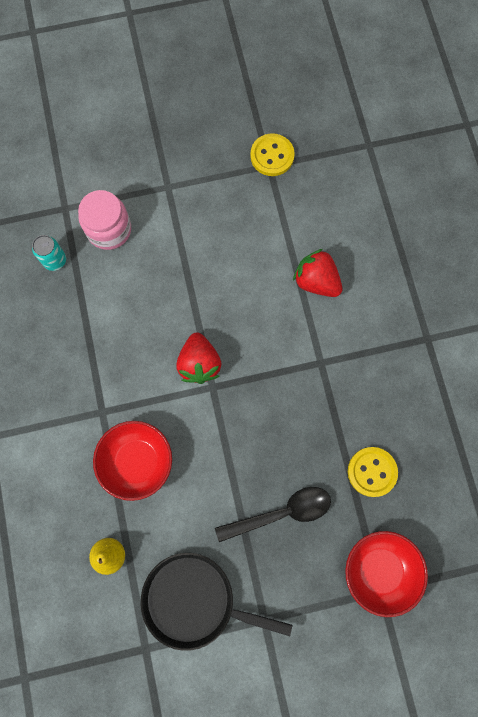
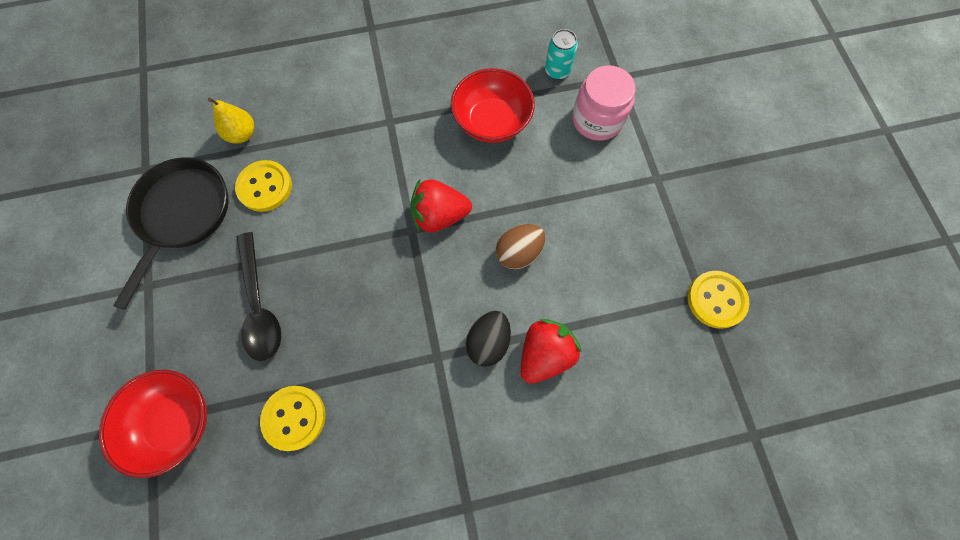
camera: 90 degrees right, 5 degrees down
(137, 461) = (334, 156): red bowl -> red bowl (491, 121)
(168, 523) = (265, 187): none -> yellow button
(233, 299) = (518, 252): none -> brown egg
(308, 323) = (488, 342): none -> black egg

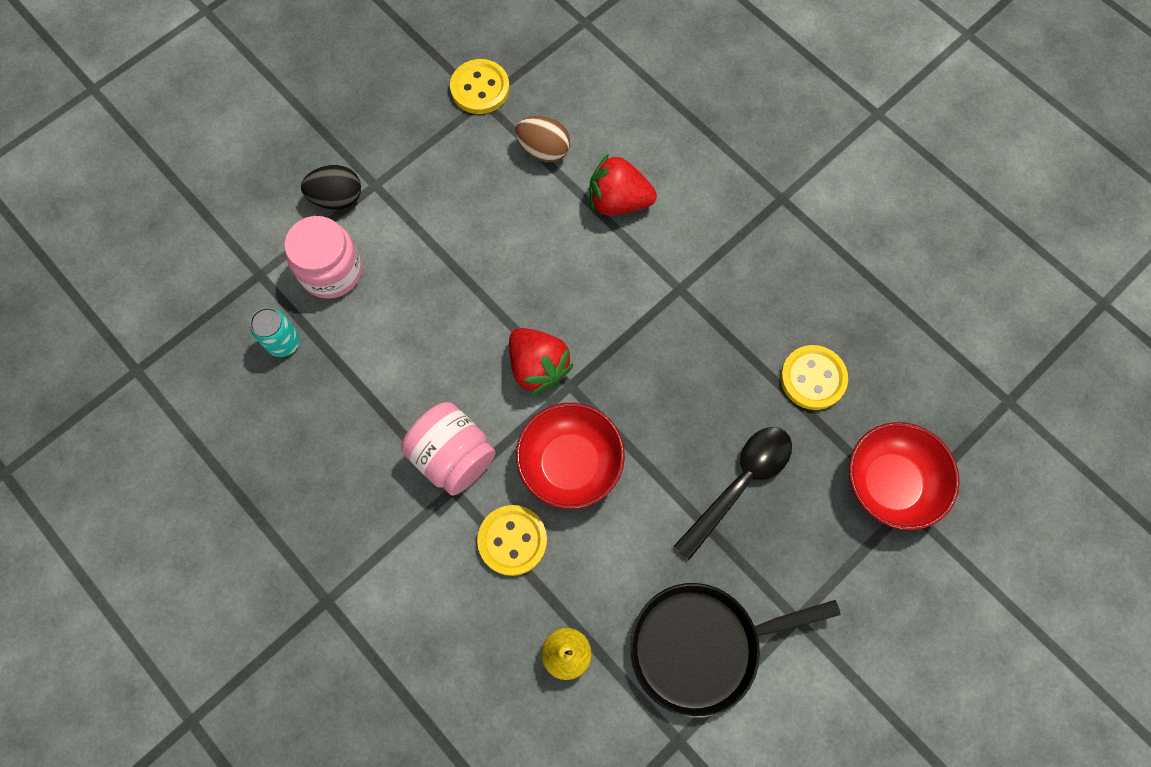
camera: 120 degrees left, 0 degrees up
(265, 187) = (614, 575): yellow button -> yellow button (512, 540)
(411, 132) = (453, 456): none -> pink jar
(488, 342) = (637, 252): black egg -> black egg (337, 198)
(491, 121) = (392, 377): red bowl -> red bowl (570, 463)
(518, 252) = (533, 271): brown egg -> brown egg (543, 150)

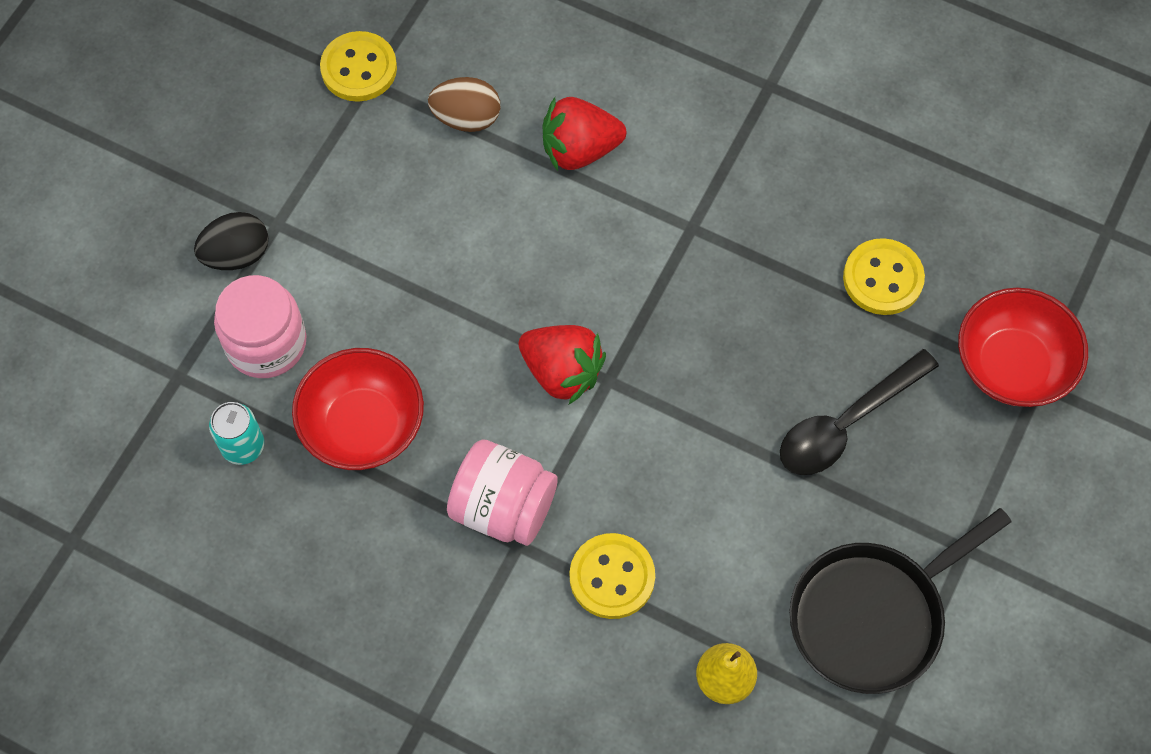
camera: 20 degrees left, 5 degrees down
(570, 463) = (644, 468): red bowl -> red bowl (363, 425)
(740, 484) = (846, 423): black spoon -> black spoon turned 150 degrees counterclockwise

